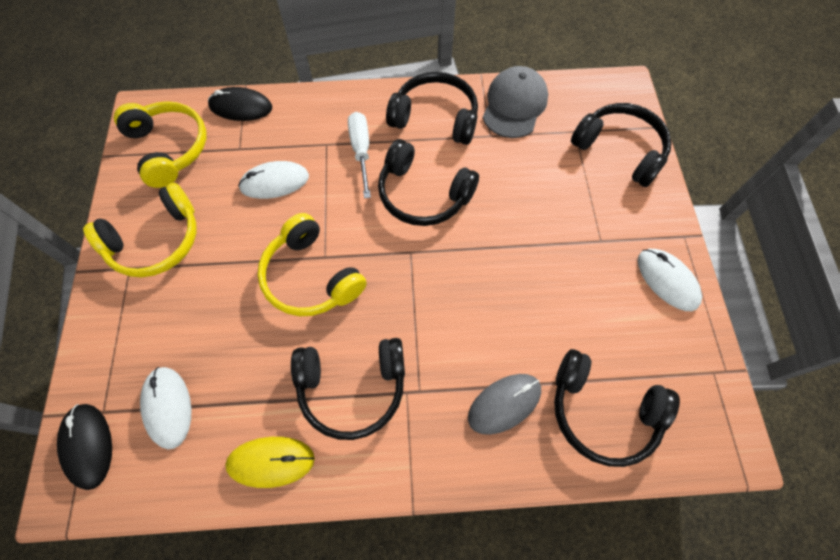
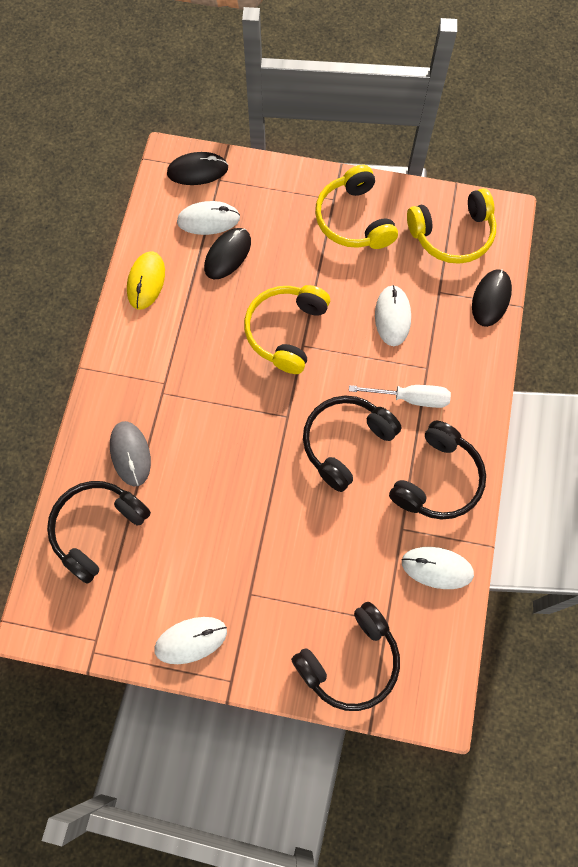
camera: 105 degrees right, 5 degrees up
(218, 368) = (228, 255): none -> black mouse
(311, 277) = (286, 331): yellow headphones -> yellow headphones turned 45 degrees counterclockwise
(352, 387) = (181, 345): black headphones -> none
(514, 105) = (437, 568): grey cap -> white mouse

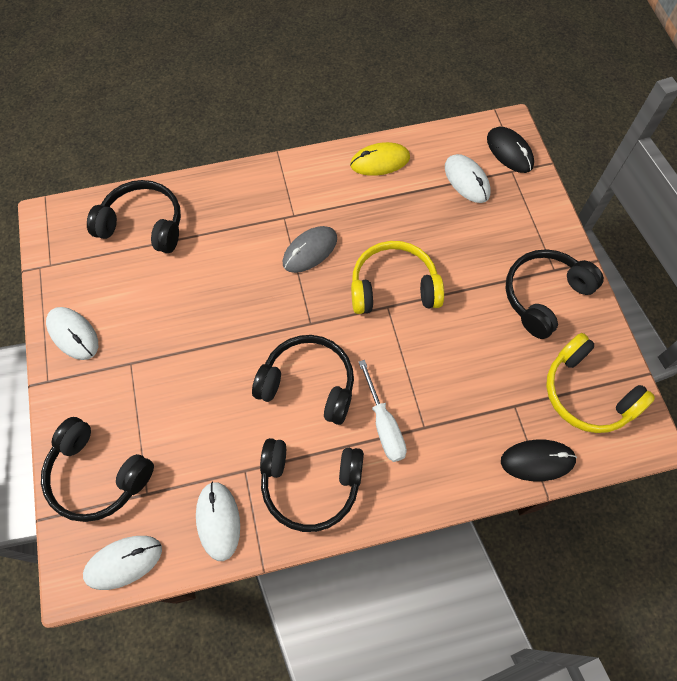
camera: 65 degrees right, 5 degrees down
(130, 454) = (218, 219): grey mouse -> grey mouse (310, 251)
(228, 255) = (442, 209): black mouse -> none
(354, 219) = (544, 296): yellow headphones -> black headphones
(392, 316) = (461, 372): white mouse -> white mouse (123, 562)

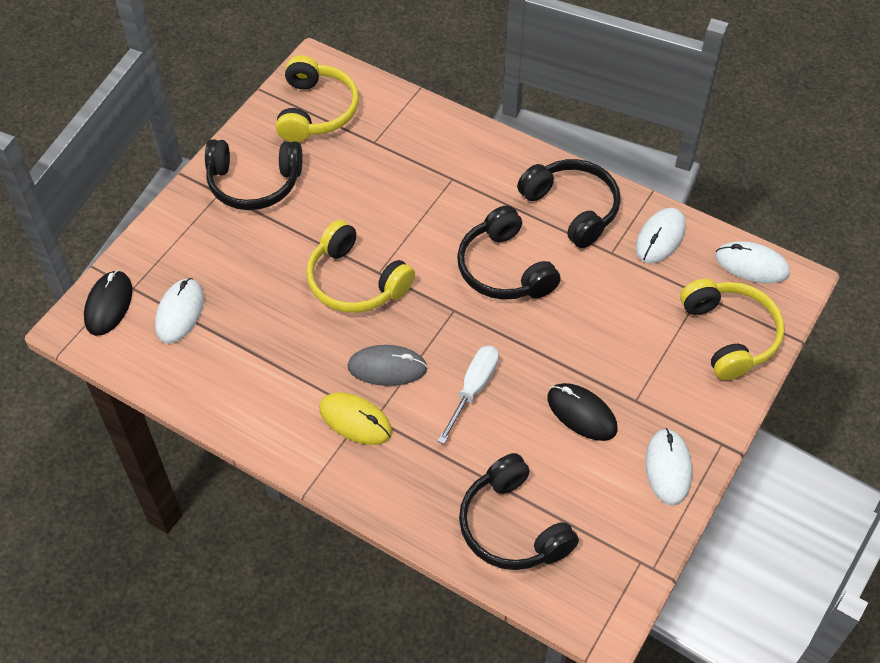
camera: 135 degrees left, 10 degrees down
(98, 475) = (729, 335): black headphones -> yellow headphones
(380, 161) = (226, 396): yellow mouse -> yellow mouse (355, 420)
(384, 425) = (479, 201): white screwdriver -> white screwdriver (473, 389)
(537, 461) = (402, 106): black mouse -> black mouse (581, 413)

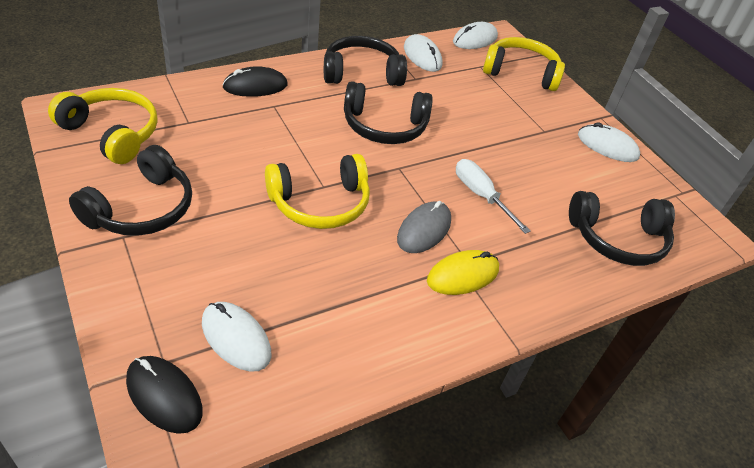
camera: 65 degrees left, 10 degrees down
(581, 413) = (540, 158): black mouse -> black mouse (255, 86)

